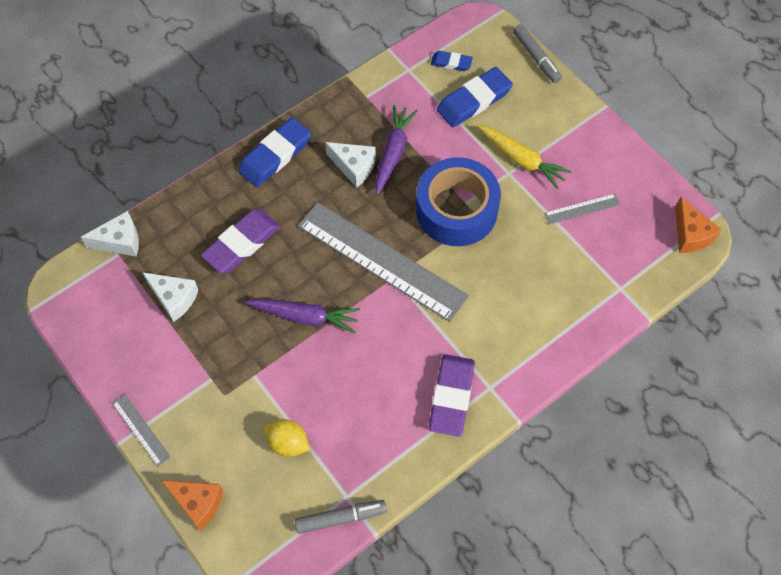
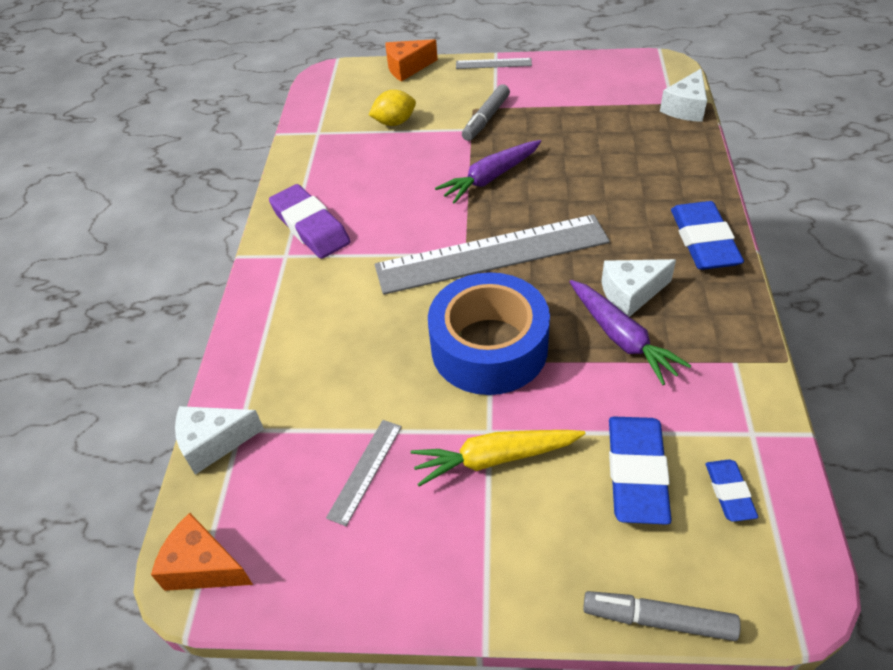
camera: 135 degrees right, 15 degrees down
(174, 298) = (592, 116): white cheese -> white cheese (213, 443)
(242, 244) = (610, 173): purple eraser -> none
(340, 518) = (308, 123): grey marker -> grey marker (486, 119)
(451, 63) = (729, 492): blue eraser -> blue eraser turned 60 degrees counterclockwise

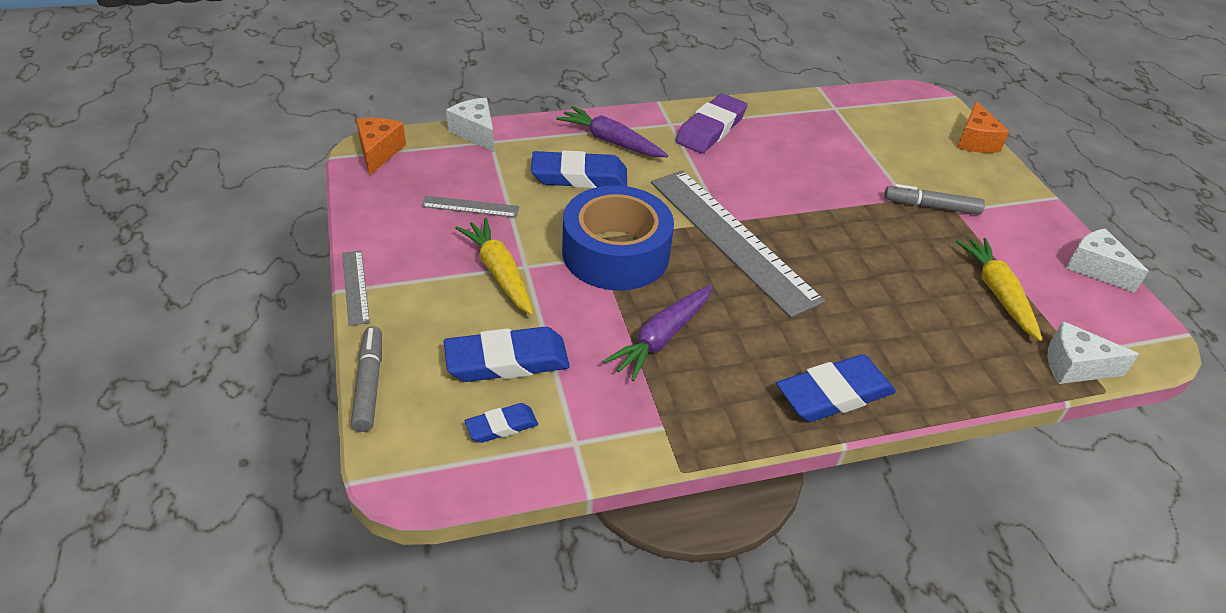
camera: 65 degrees right, 5 degrees down
(348, 353) = (579, 176): none -> blue eraser
(394, 122) = (881, 148): yellow lemon -> none
(407, 68) = (975, 141): orange cheese -> orange cheese turned 135 degrees counterclockwise
(490, 178) = (839, 223): purple carrot -> purple carrot (611, 141)
(493, 63) = (1033, 198): grey ruler -> grey ruler (355, 287)
(601, 118) = (997, 293): none -> yellow carrot
(631, 294) = (724, 340): white cheese -> white cheese (1095, 268)

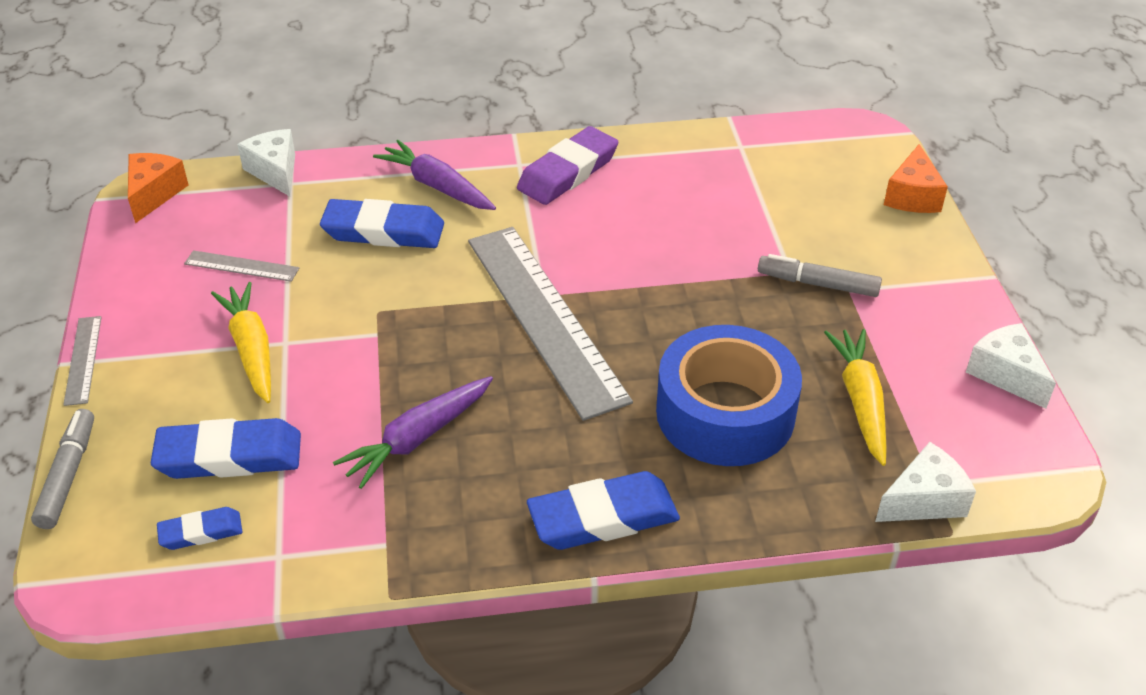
camera: 10 degrees right, 0 degrees up
(615, 253) = (397, 330): blue tape -> blue tape (725, 413)
(1074, 366) = (924, 500): white cheese -> white cheese turned 135 degrees clockwise

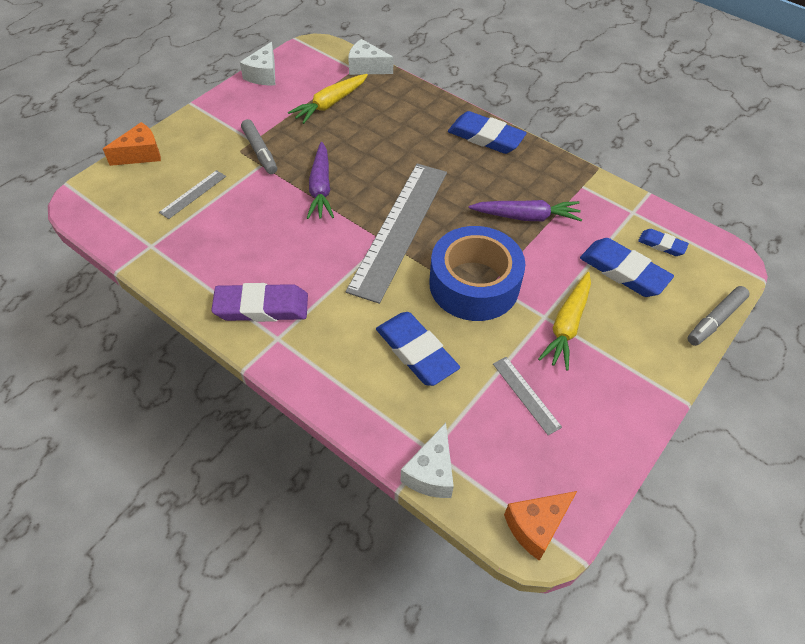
camera: 135 degrees left, 10 degrees up
(83, 360) = (672, 394): grey ruler -> grey ruler (193, 194)
(436, 186) = (346, 362): purple carrot -> purple carrot (321, 188)
(725, 413) = (386, 136): blue tape -> blue tape (474, 284)

